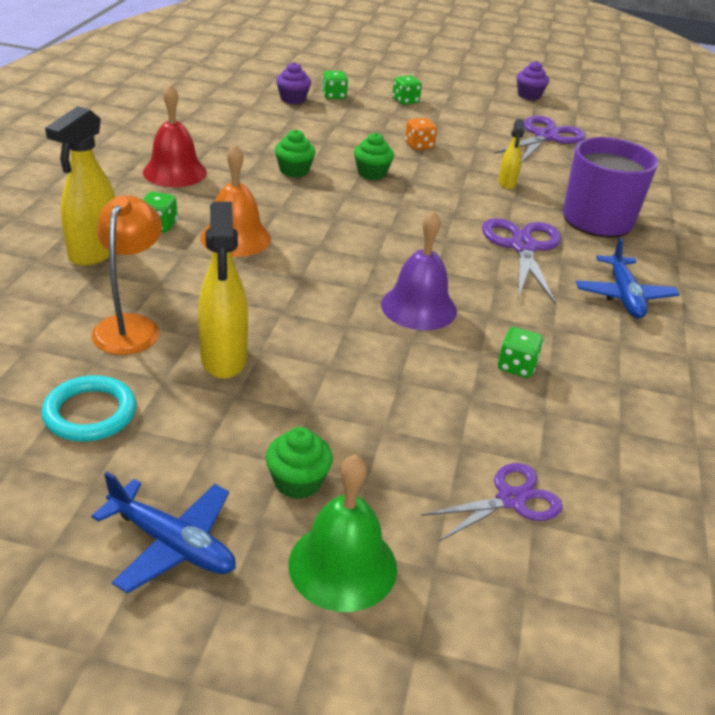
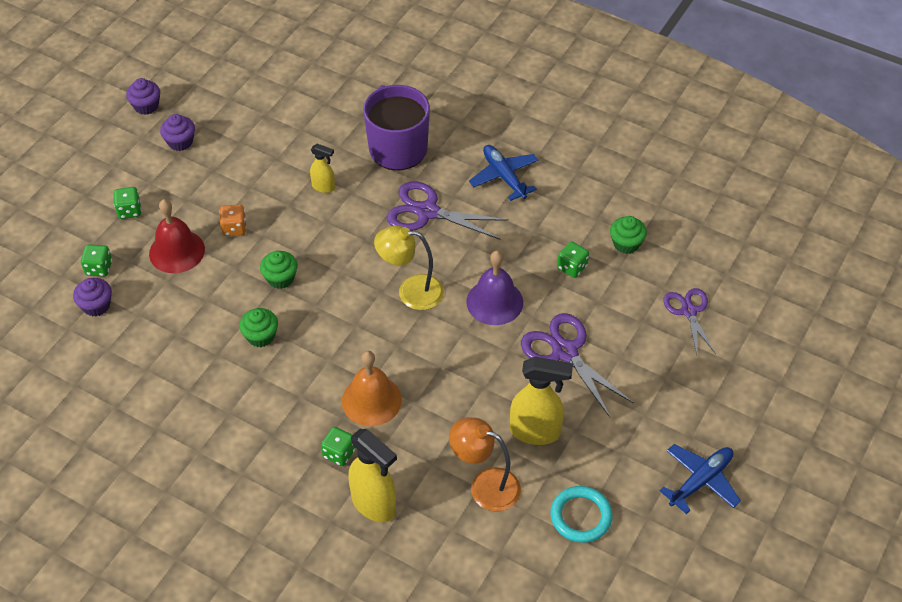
camera: 70 degrees left, 15 degrees up
(175, 172) = (240, 431): red bell -> red bell (177, 251)
(297, 482) = (660, 411): green cupcake -> green cupcake (626, 244)
(342, 565) = (726, 403): green bell -> none
(399, 247) = (411, 291): none -> yellow lamp
(501, 113) = (180, 142): none -> purple cupcake
(545, 137) = (241, 127): purple scissors -> purple scissors (565, 352)
(624, 296) = (504, 176): blue plane -> blue plane turned 135 degrees counterclockwise

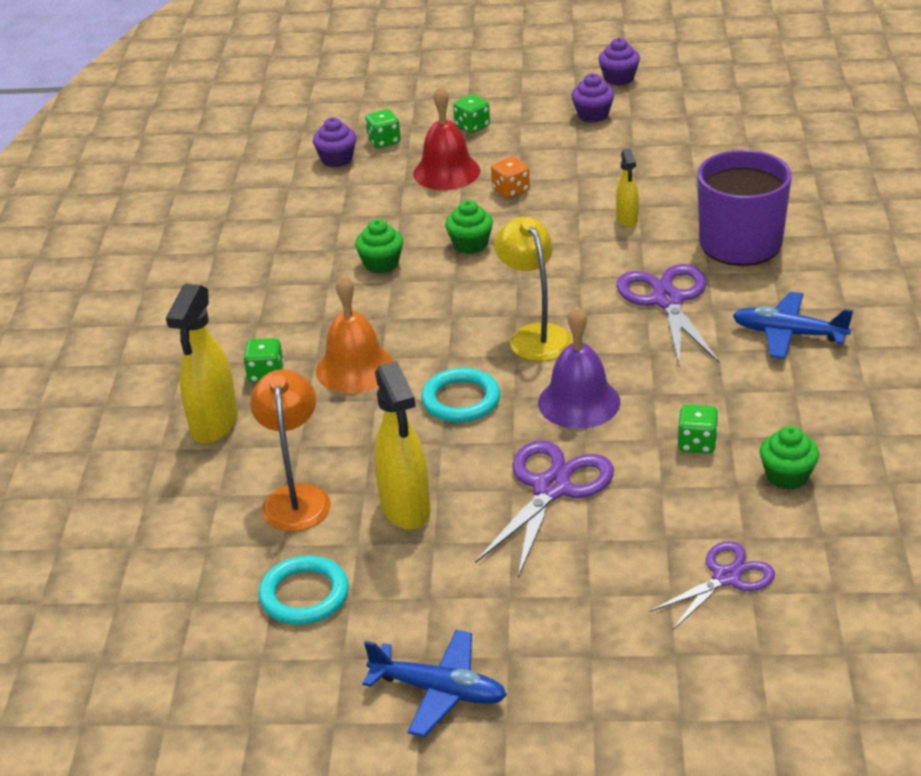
camera: 65 degrees right, 15 degrees down
(449, 358) = (461, 400): none -> turquoise ring
(504, 176) = (788, 334): blue plane -> blue plane turned 105 degrees counterclockwise

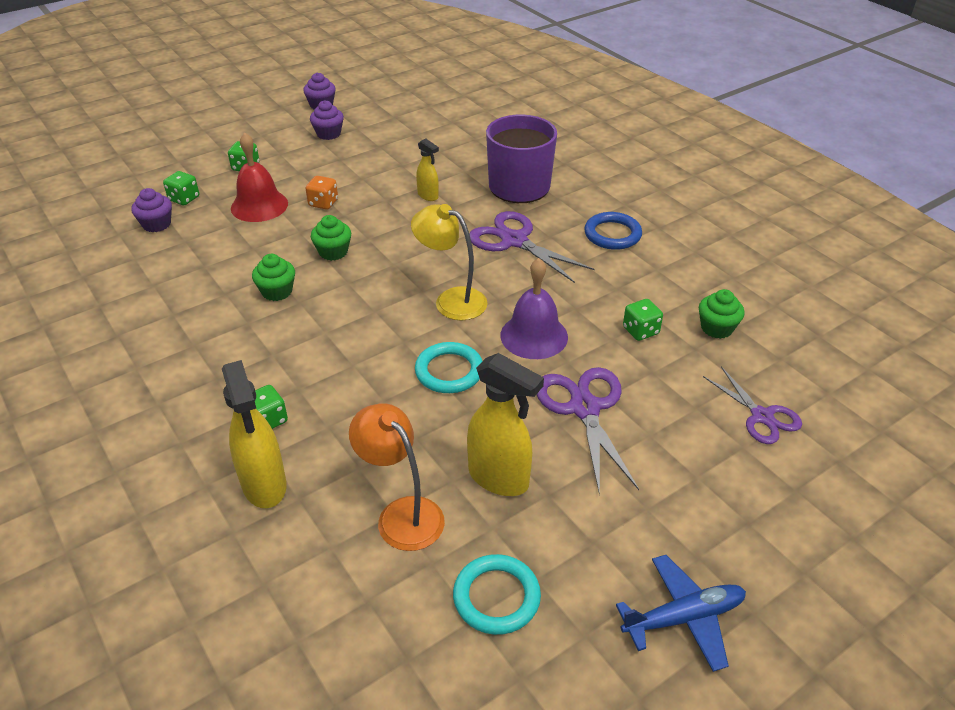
camera: 40 degrees left, 5 degrees up
(355, 368) = (340, 382): orange bell -> none
(726, 577) = (761, 416): purple scissors -> purple scissors turned 135 degrees clockwise
(788, 334) = (612, 234): blue plane -> blue ring

